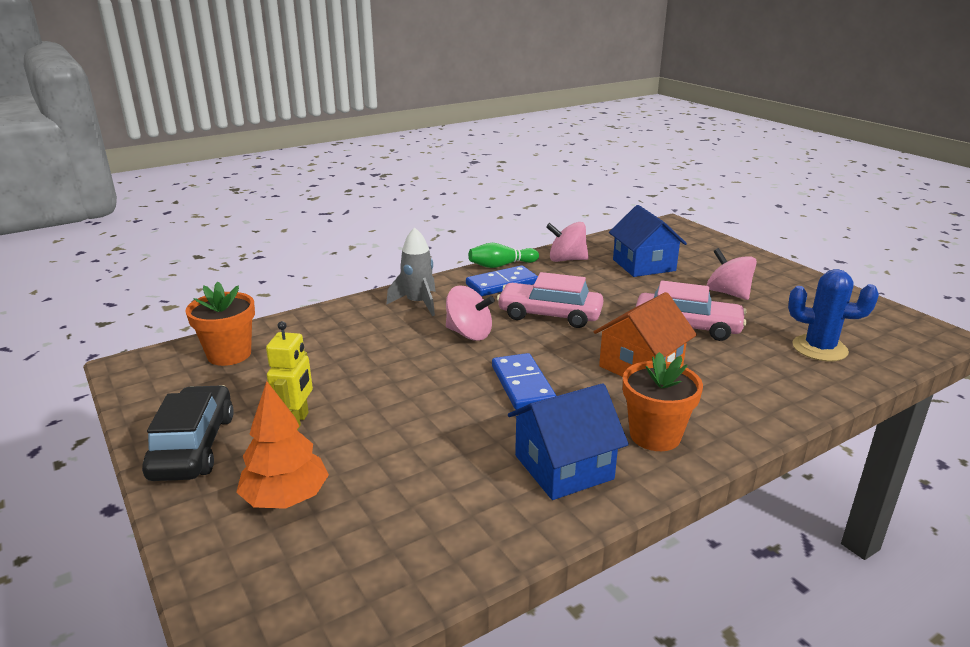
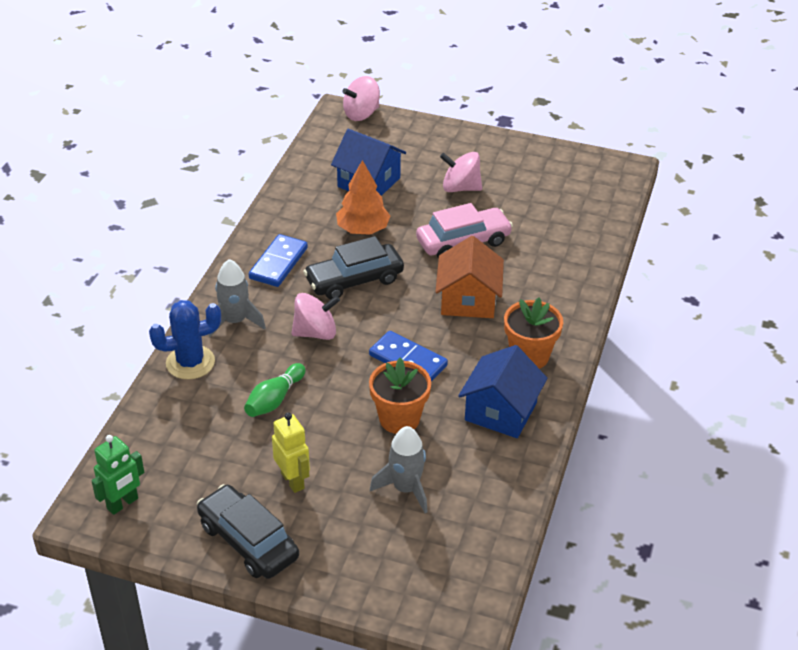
camera: 40 degrees left, 15 degrees up
(162, 372) = (123, 504): none -> green robot
(229, 354) = (151, 457): orange flower pot -> orange flower pot (399, 419)
(286, 498) = (364, 534): orange tree -> orange tree (363, 229)
(378, 482) = (405, 489): none -> grey rocket
(501, 265) = (251, 239): green bowling pin -> green bowling pin (274, 399)
(549, 315) = (354, 280): pink car -> black car
(566, 260) = (299, 205): pink spinning top -> pink spinning top (361, 114)
(819, 348) = (564, 220): blue cactus -> blue cactus (190, 362)

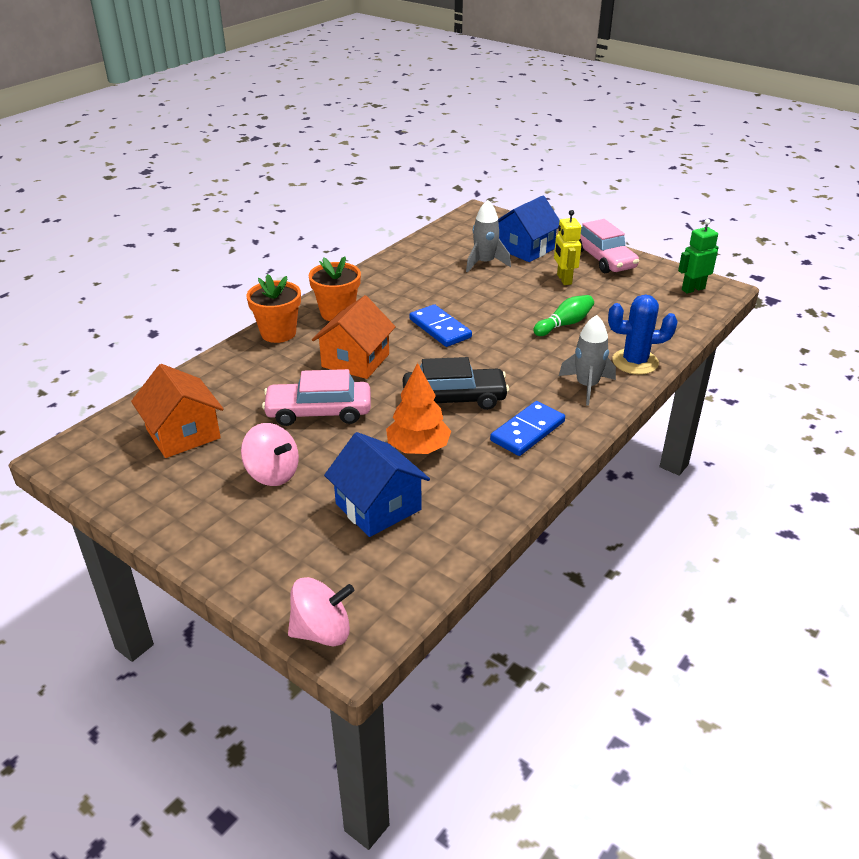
camera: 160 degrees left, 5 degrees down
(248, 541) = (603, 259): black car -> pink car
(315, 332) = (512, 363): pink spinning top -> none
(399, 419) = (468, 296): orange flower pot -> orange flower pot (278, 333)
(500, 411) = (388, 287): blue house -> blue house (525, 249)
(555, 201) = (183, 434): none -> orange house

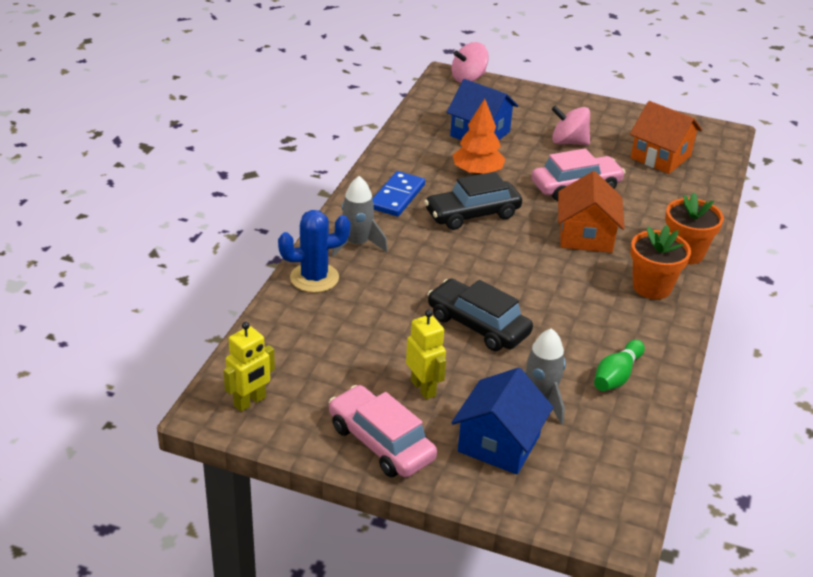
camera: 160 degrees right, 0 degrees up
(440, 328) = (531, 285): blue domino -> none
(503, 308) = (478, 325): none -> black car
(564, 324) = (400, 314): green bowling pin -> green bowling pin (616, 376)
(693, 289) = (250, 402): green robot -> yellow robot

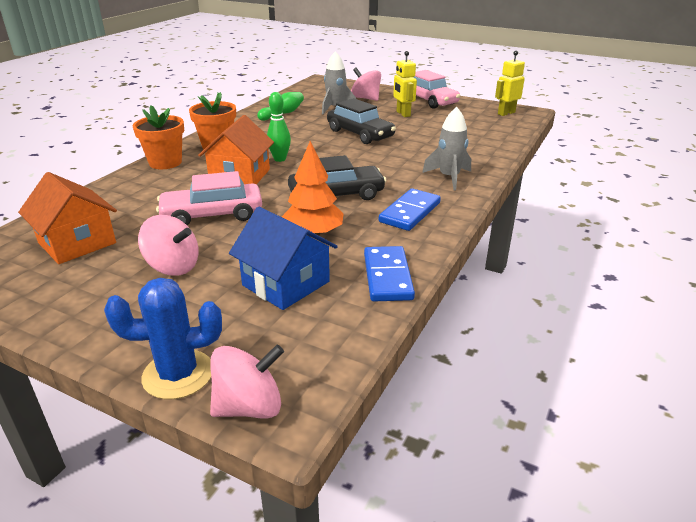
camera: 170 degrees left, 5 degrees down
(314, 278) = (482, 159): blue cactus -> blue cactus (178, 374)
(409, 141) = (387, 276): none -> blue domino
(499, 443) = (365, 98): blue house -> pink spinning top
(559, 266) = (280, 159): none -> green bowling pin

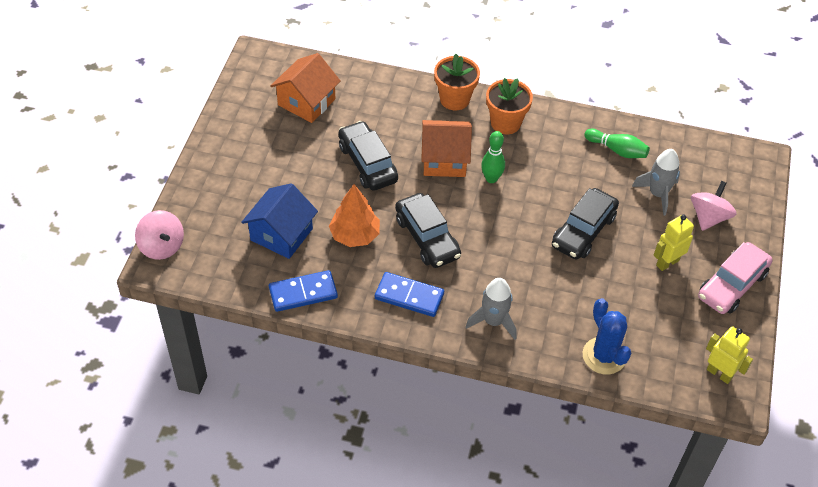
camera: 75 degrees right, 20 degrees up
(173, 266) = (288, 166): pink spinning top -> none
(178, 374) = (182, 207): blue cactus -> blue cactus (604, 356)
(212, 215) = (367, 163): pink car -> black car

